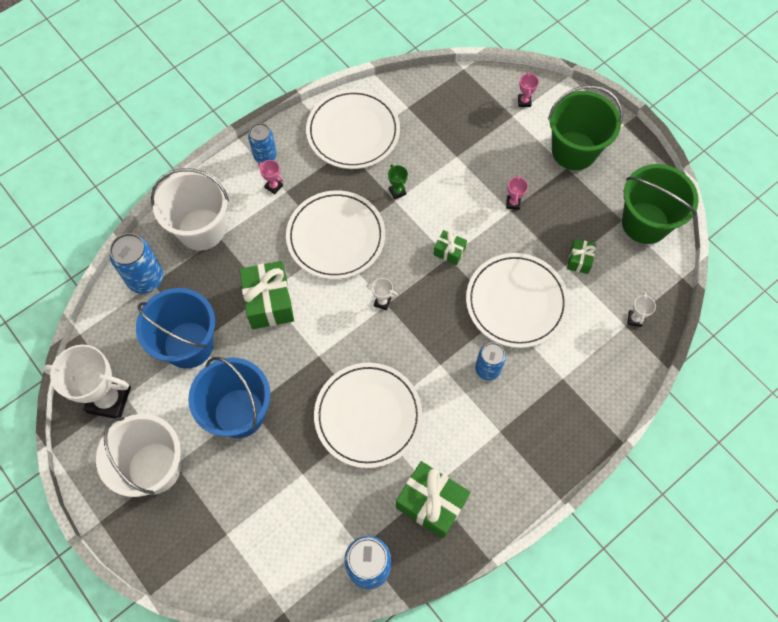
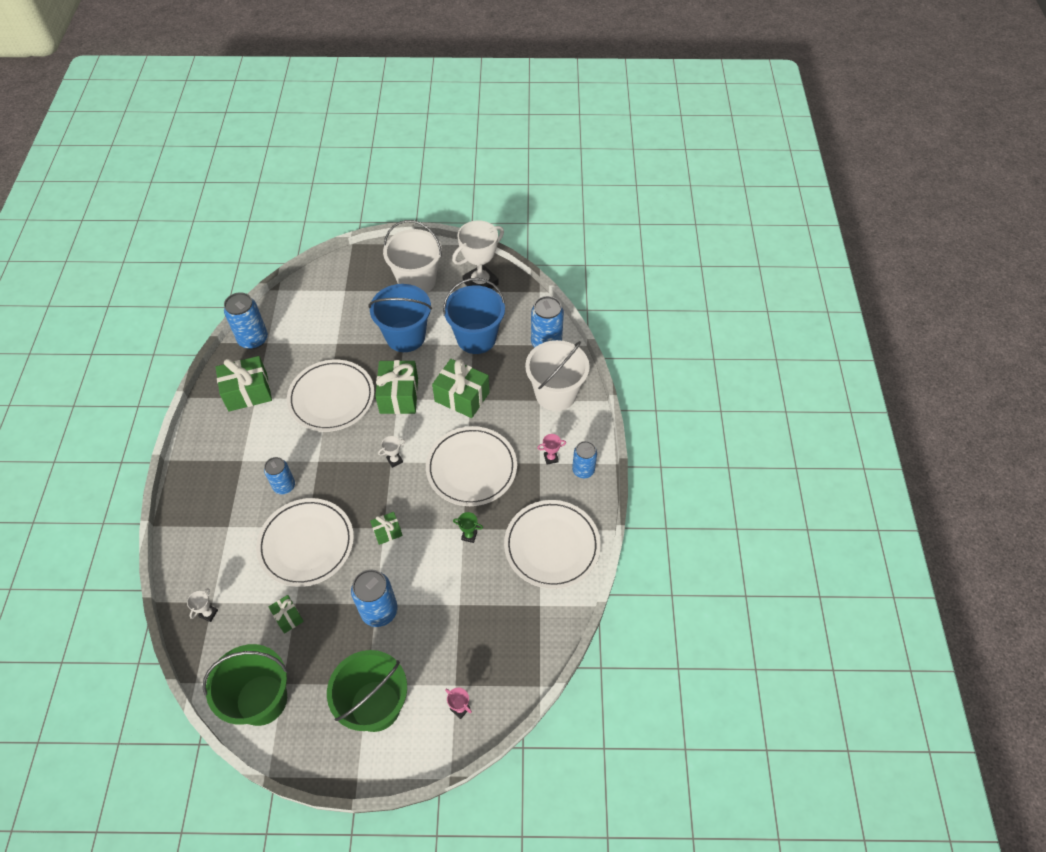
camera: 130 degrees right, 10 degrees down
(314, 357) = (399, 395): none -> green gift
(513, 203) = (379, 611): pink trophy -> blue can
(634, 319) = (208, 613): white trophy -> white trophy turned 60 degrees clockwise

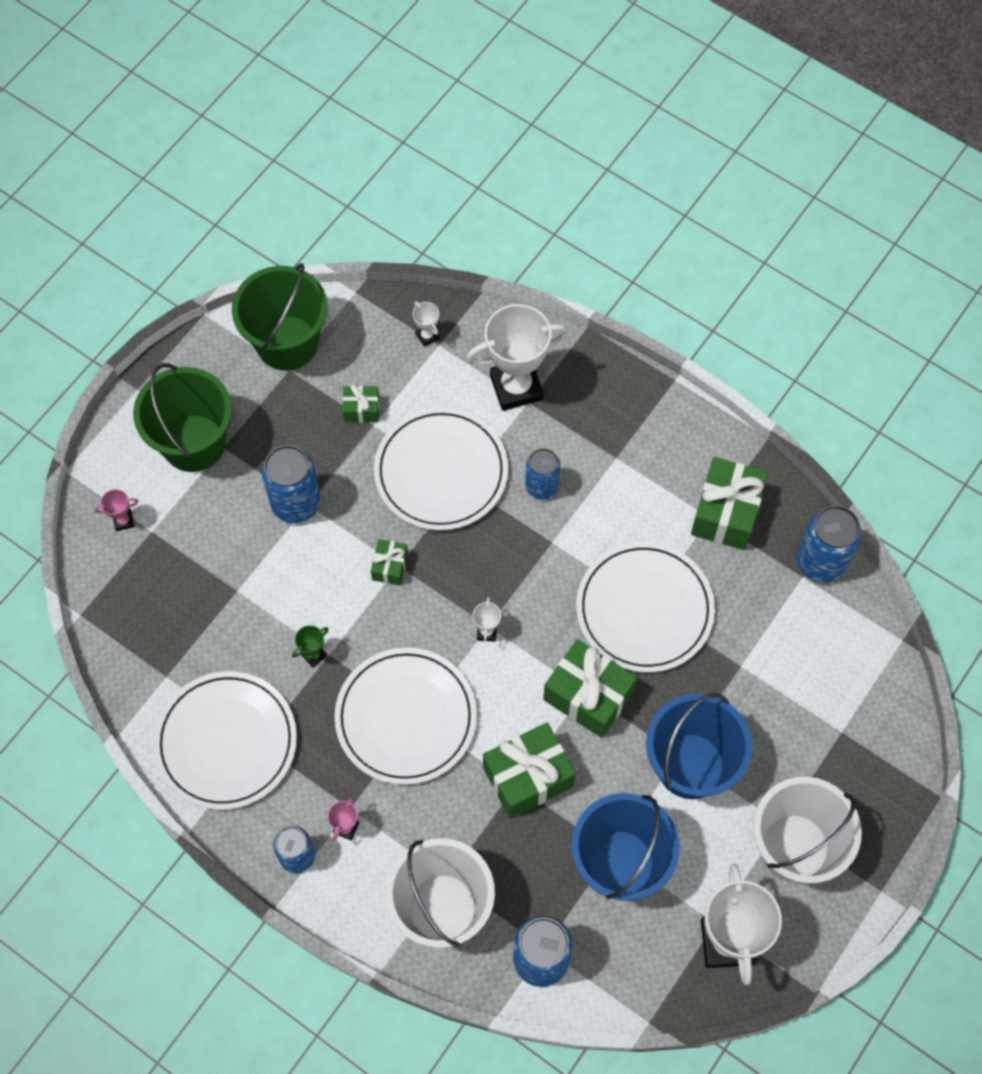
camera: 125 degrees right, 10 degrees up
(221, 539) = (516, 387): none -> white trophy

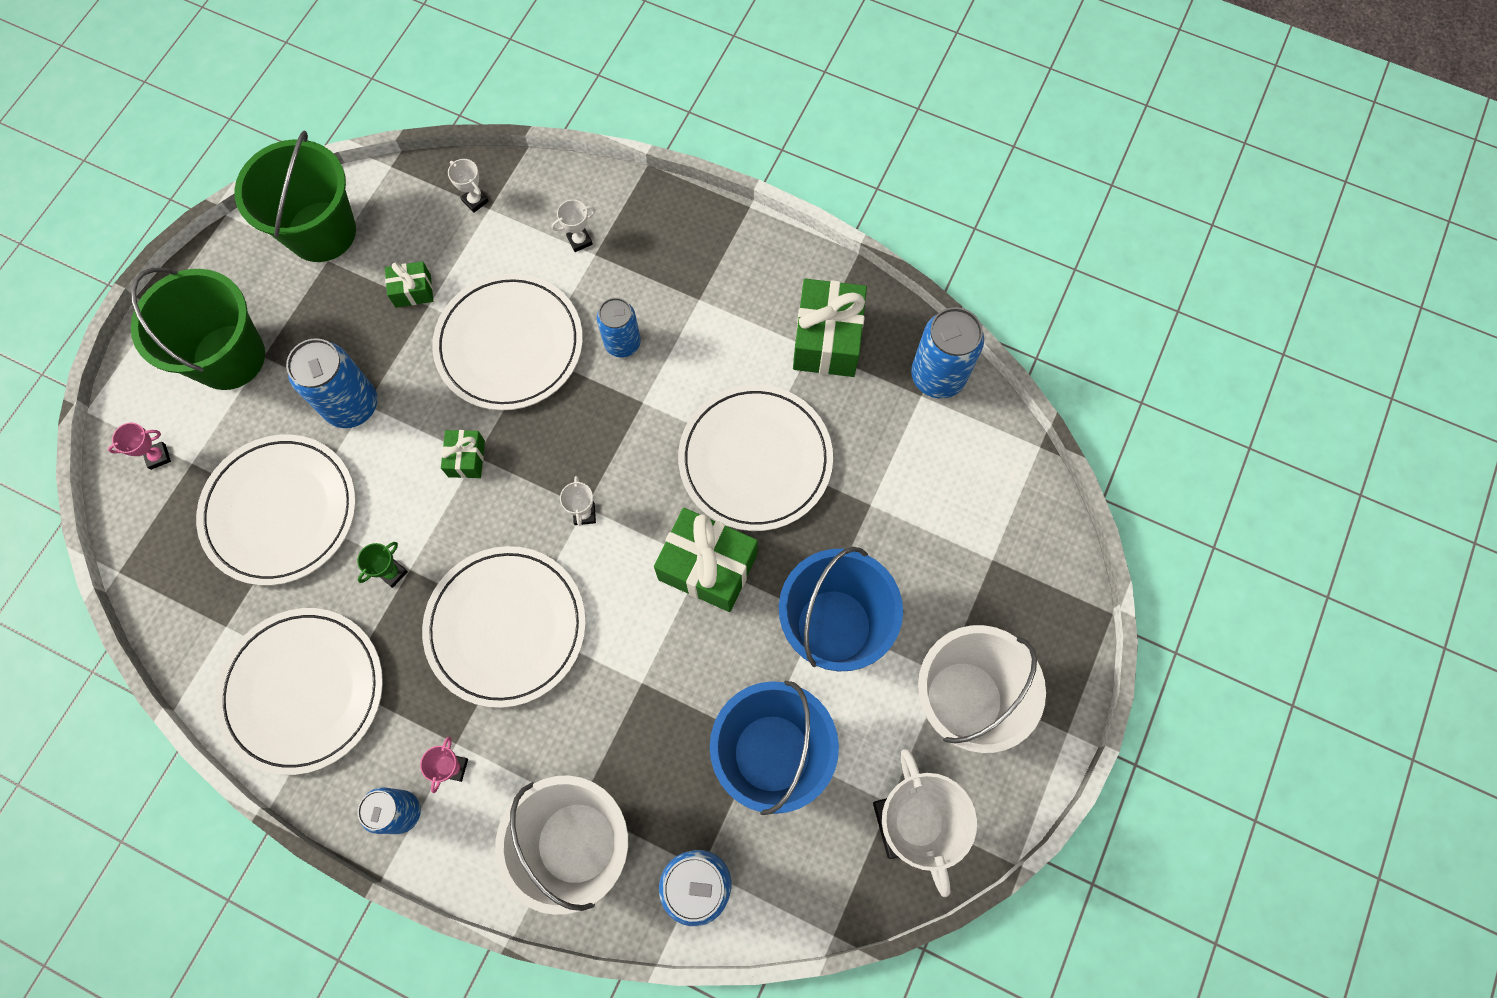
camera: 10 degrees left, 5 degrees up
(223, 586) = (280, 511): none -> white plate
(516, 387) = (579, 240): white trophy -> white trophy, size x0.42
(528, 777) = (653, 671): green gift -> none

